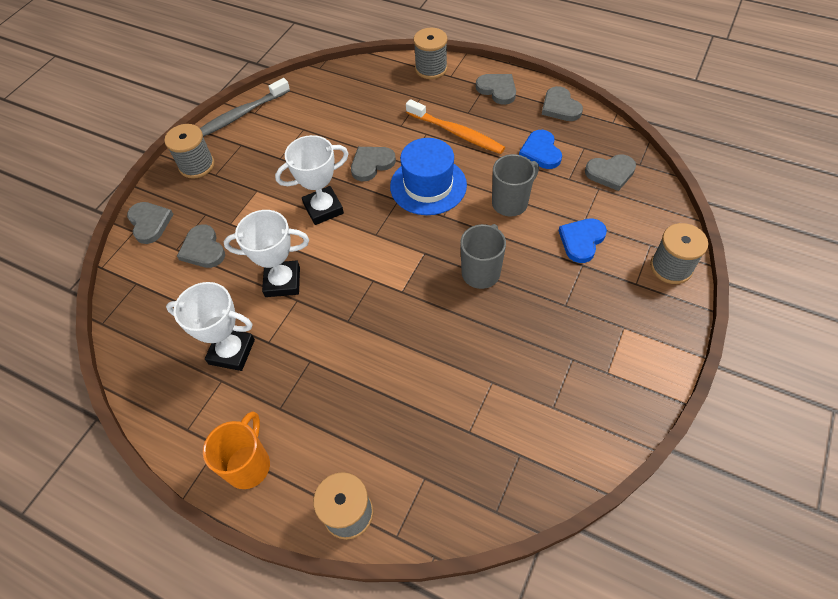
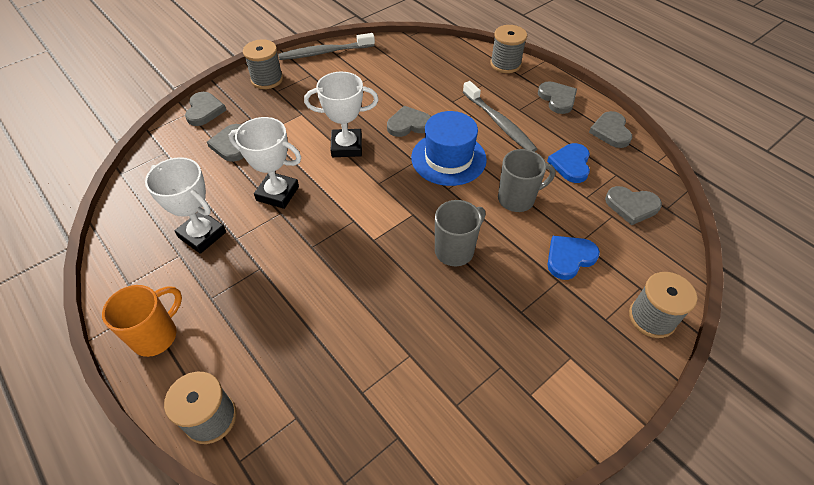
camera: 20 degrees right, 5 degrees down
(456, 133) = (499, 123): orange toothbrush -> grey toothbrush

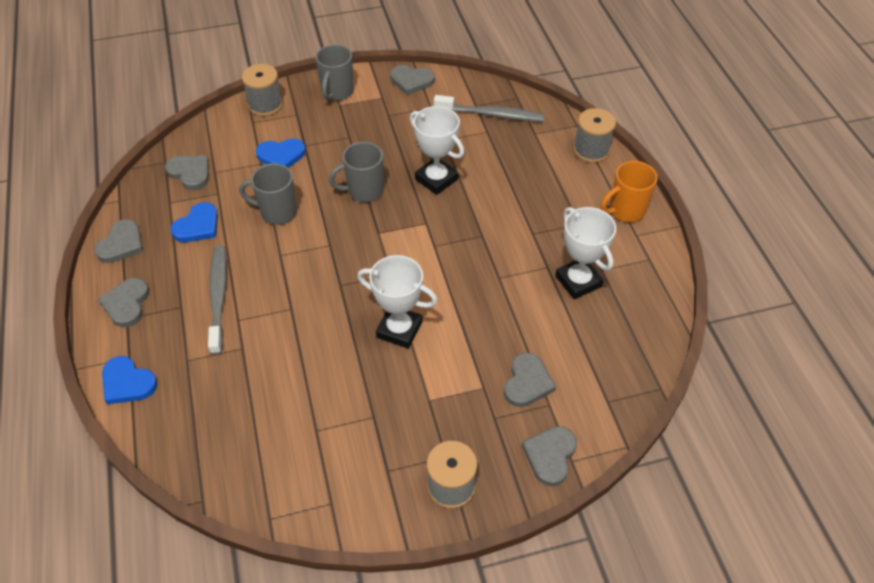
camera: 155 degrees left, 0 degrees up
(277, 193) = (494, 299): white trophy -> white trophy (436, 179)
(325, 52) = (345, 514): grey toothbrush -> grey toothbrush (491, 114)
(409, 124) = (315, 333): grey heart -> grey heart (411, 81)
(448, 158) = (305, 275): blue hat -> none
(505, 64) = (127, 383): grey spool -> blue heart
(591, 377) = (337, 92): none -> grey mug

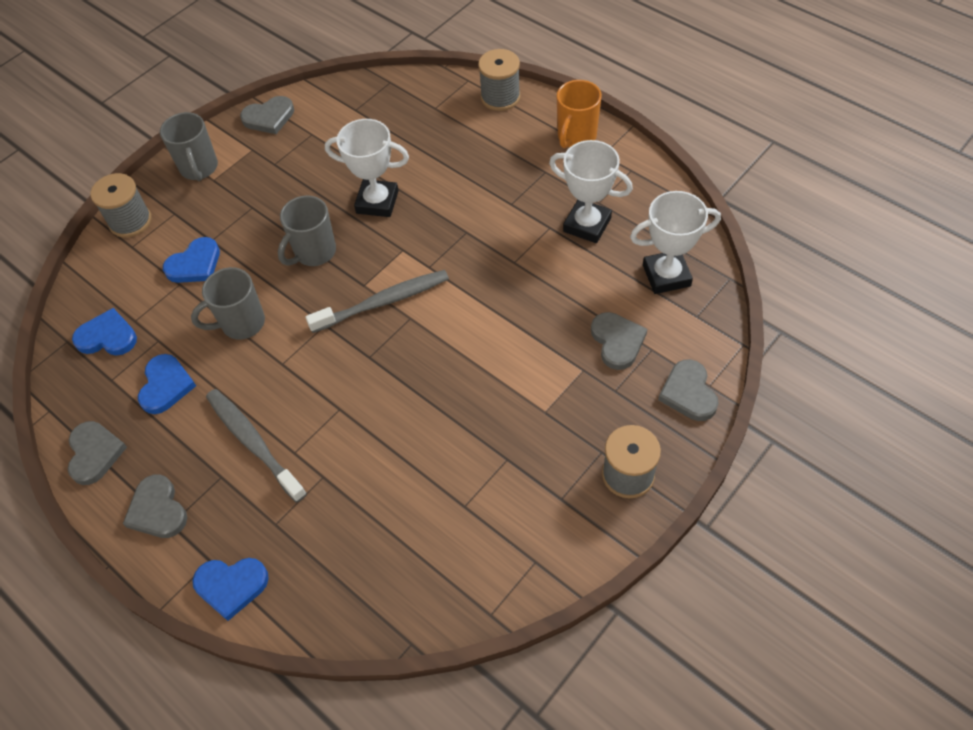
camera: 30 degrees left, 5 degrees up
(190, 173) = (107, 337): grey heart -> blue heart
(399, 329) = (463, 364): white trophy -> white trophy (666, 275)
(491, 114) = (378, 111): grey toothbrush -> grey toothbrush (383, 302)

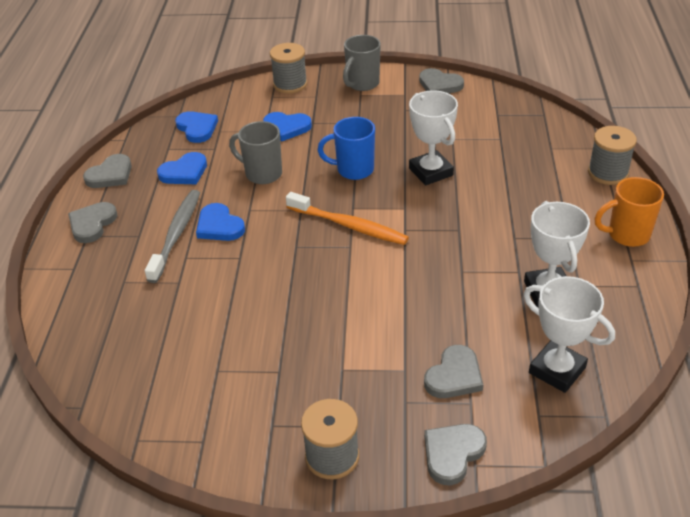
camera: 50 degrees right, 15 degrees down
(231, 586) = (62, 289): blue heart -> blue heart (219, 226)
(314, 252) = (353, 170): grey mug -> blue mug
(383, 302) = (349, 225): grey toothbrush -> orange toothbrush

